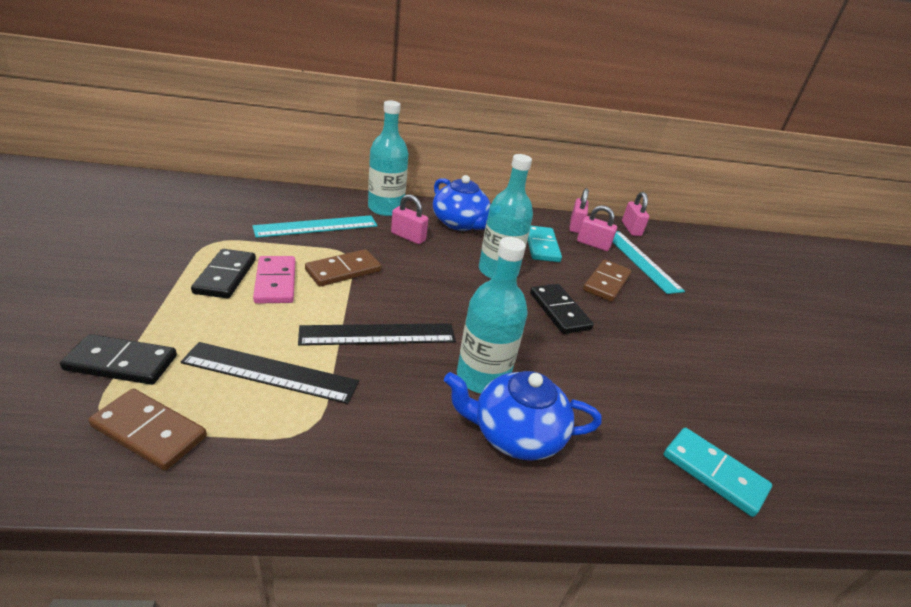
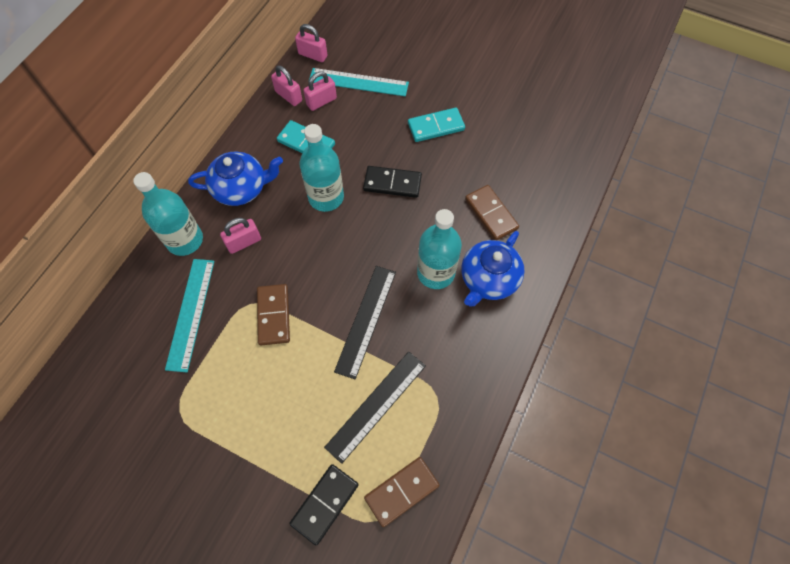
camera: 55 degrees left, 30 degrees up
(225, 276) = (241, 411): black domino -> none
(275, 282) = (267, 374): pink domino -> none
(606, 283) = (374, 128): brown domino -> brown domino (491, 214)
(713, 473) = (554, 192): turquoise domino -> turquoise domino (436, 127)

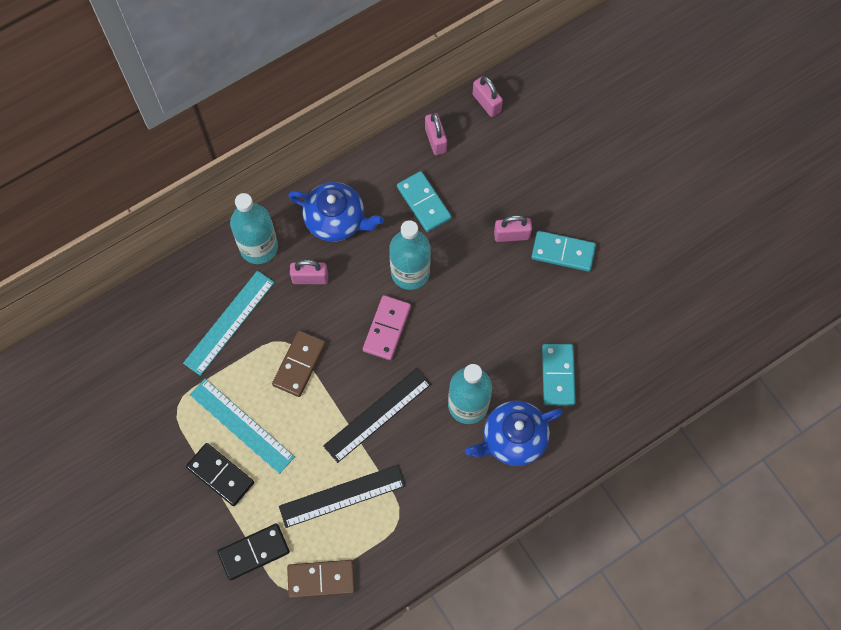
camera: 30 degrees right, 5 degrees up
(321, 101) = (465, 163): pink padlock -> pink padlock (511, 235)
(333, 248) = (387, 328): none -> pink domino
(358, 82) = (515, 160): turquoise ruler -> turquoise ruler (242, 425)
(392, 183) = (482, 292): black domino -> black domino (220, 475)
(491, 214) = (558, 375): brown domino -> turquoise domino

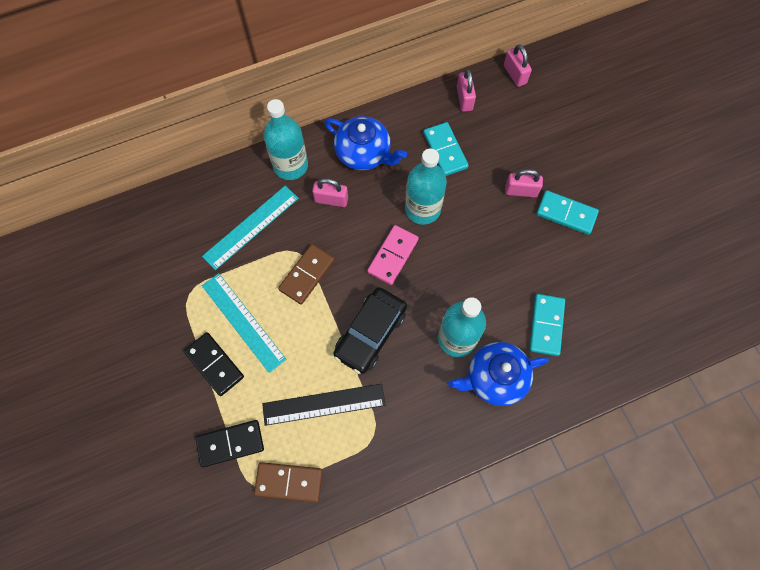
camera: 10 degrees right, 0 degrees up
(377, 415) = (370, 333): black ruler -> black car

